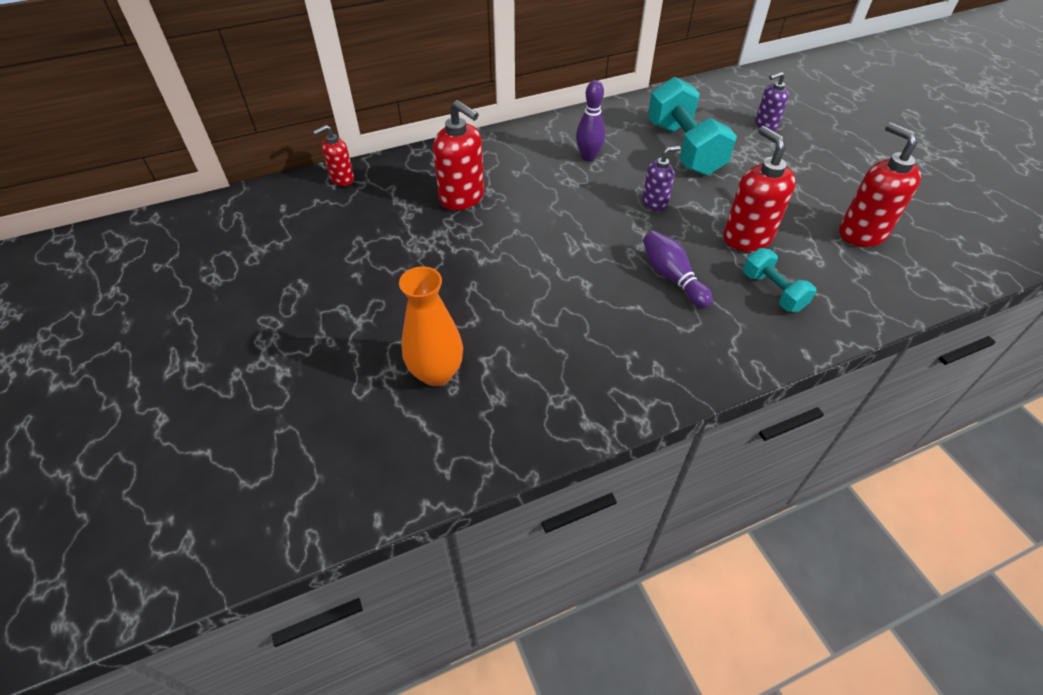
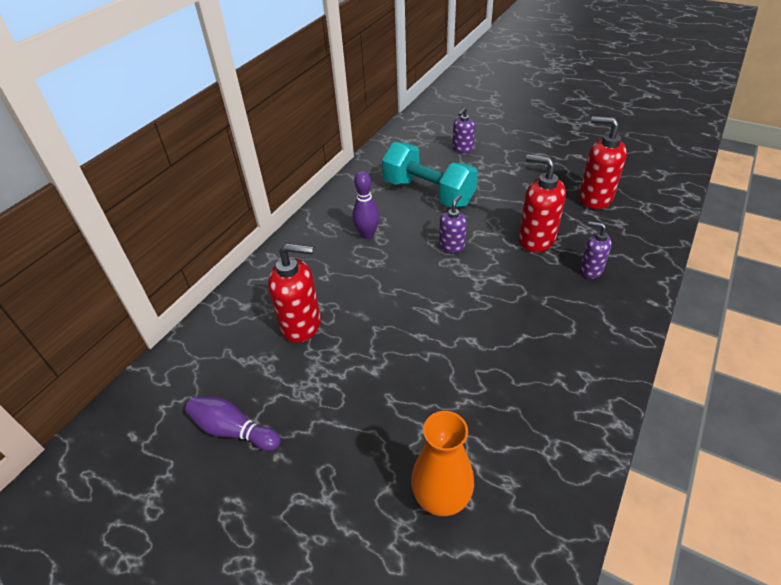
camera: 35 degrees left, 5 degrees down
(342, 179) = (168, 370): red soap dispenser -> none
(672, 277) = (522, 298): purple bowling pin -> purple bowling pin (233, 430)
(773, 291) = (590, 269): turquoise dumbbell -> purple soap dispenser

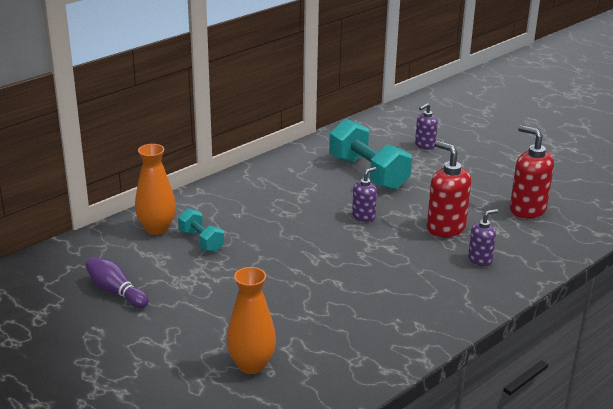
camera: 15 degrees right, 15 degrees down
(245, 320) = (157, 228): none -> orange vase
(301, 324) = (201, 241): red soap dispenser -> turquoise dumbbell
(367, 234) = (292, 192): purple bowling pin -> none
(590, 269) = (480, 260): purple soap dispenser -> purple soap dispenser turned 105 degrees clockwise

